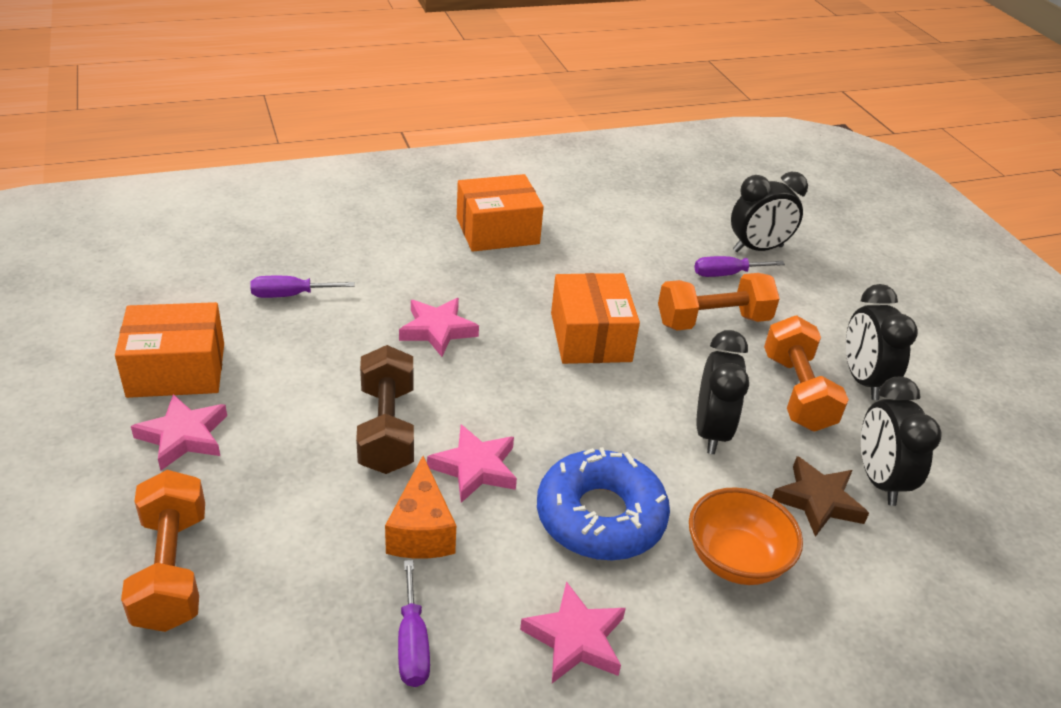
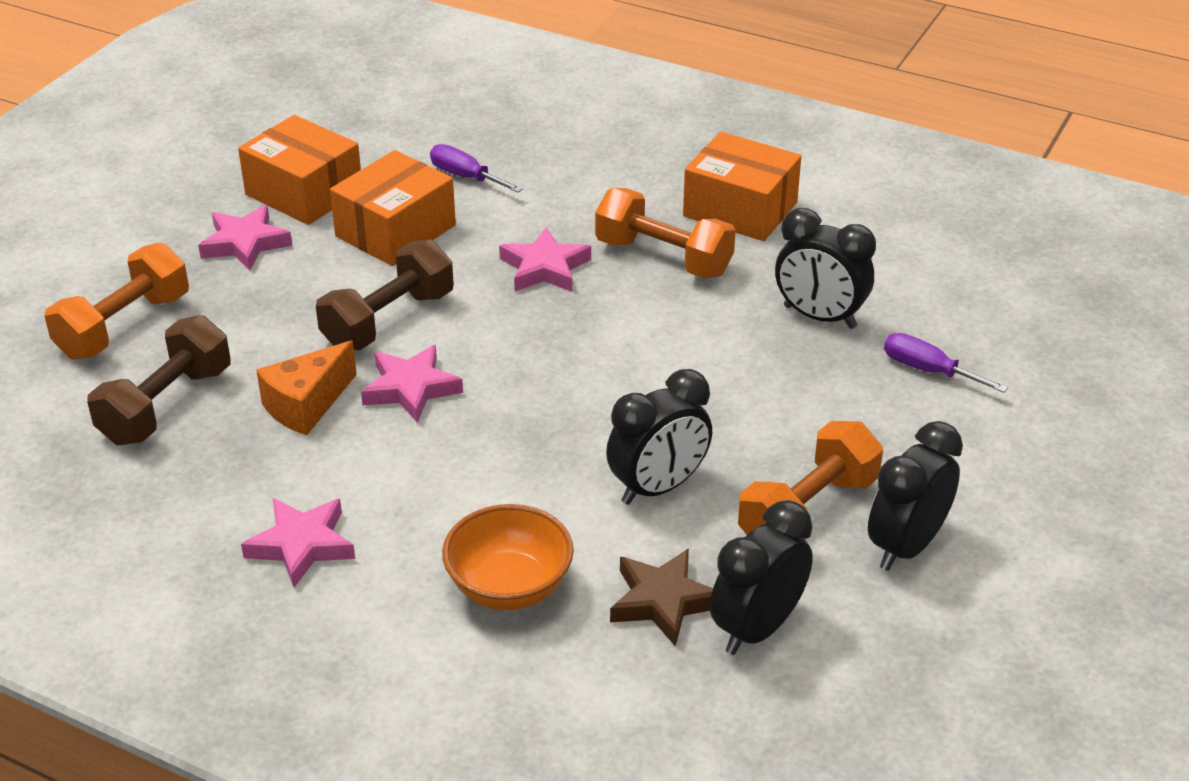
camera: 50 degrees right, 0 degrees up
(310, 610) = (166, 406): none -> brown dumbbell
(412, 643) = (196, 469): purple screwdriver -> none
(590, 337) = (676, 348): orange box -> orange box (395, 231)
(600, 516) = (452, 484): blue donut -> none
(713, 321) = (831, 403): orange dumbbell -> orange dumbbell (663, 258)
(758, 249) = (1016, 366): black clock -> black clock (819, 317)

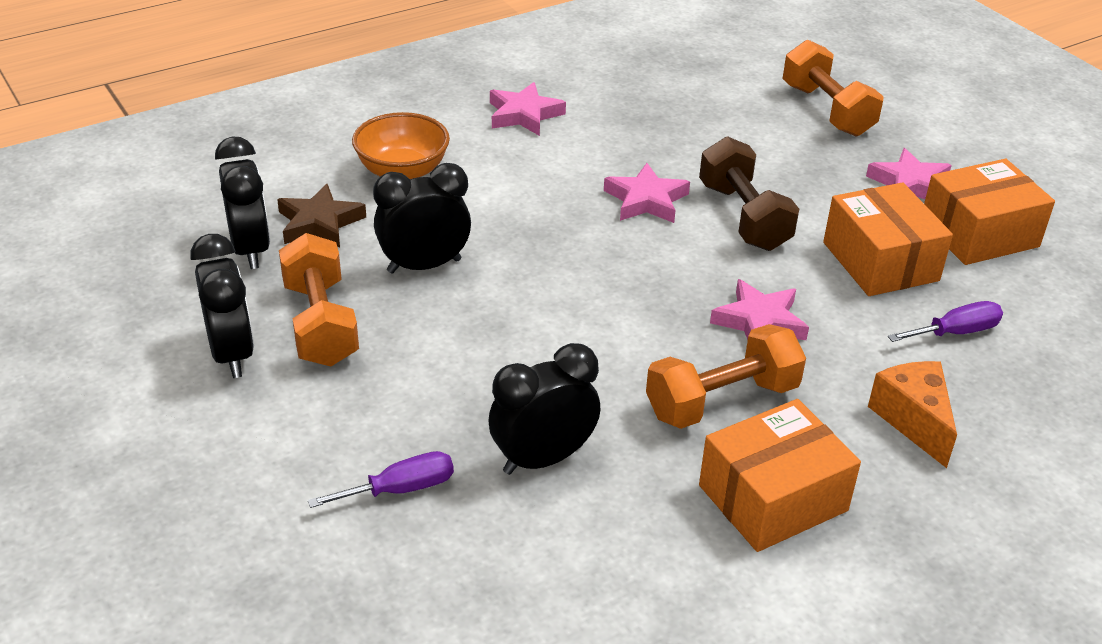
camera: 120 degrees right, 0 degrees up
(166, 406) = (715, 105): brown dumbbell -> none
(307, 405) = (666, 154): orange cheese -> orange cheese (913, 420)
(658, 487) = (424, 266): black clock -> black clock turned 75 degrees clockwise

